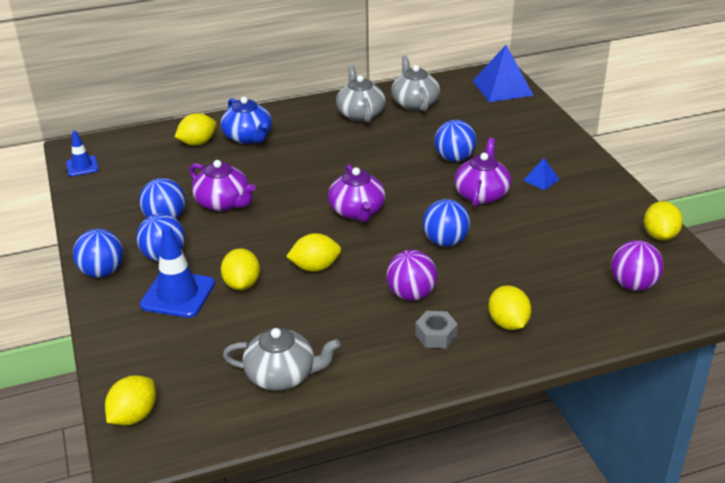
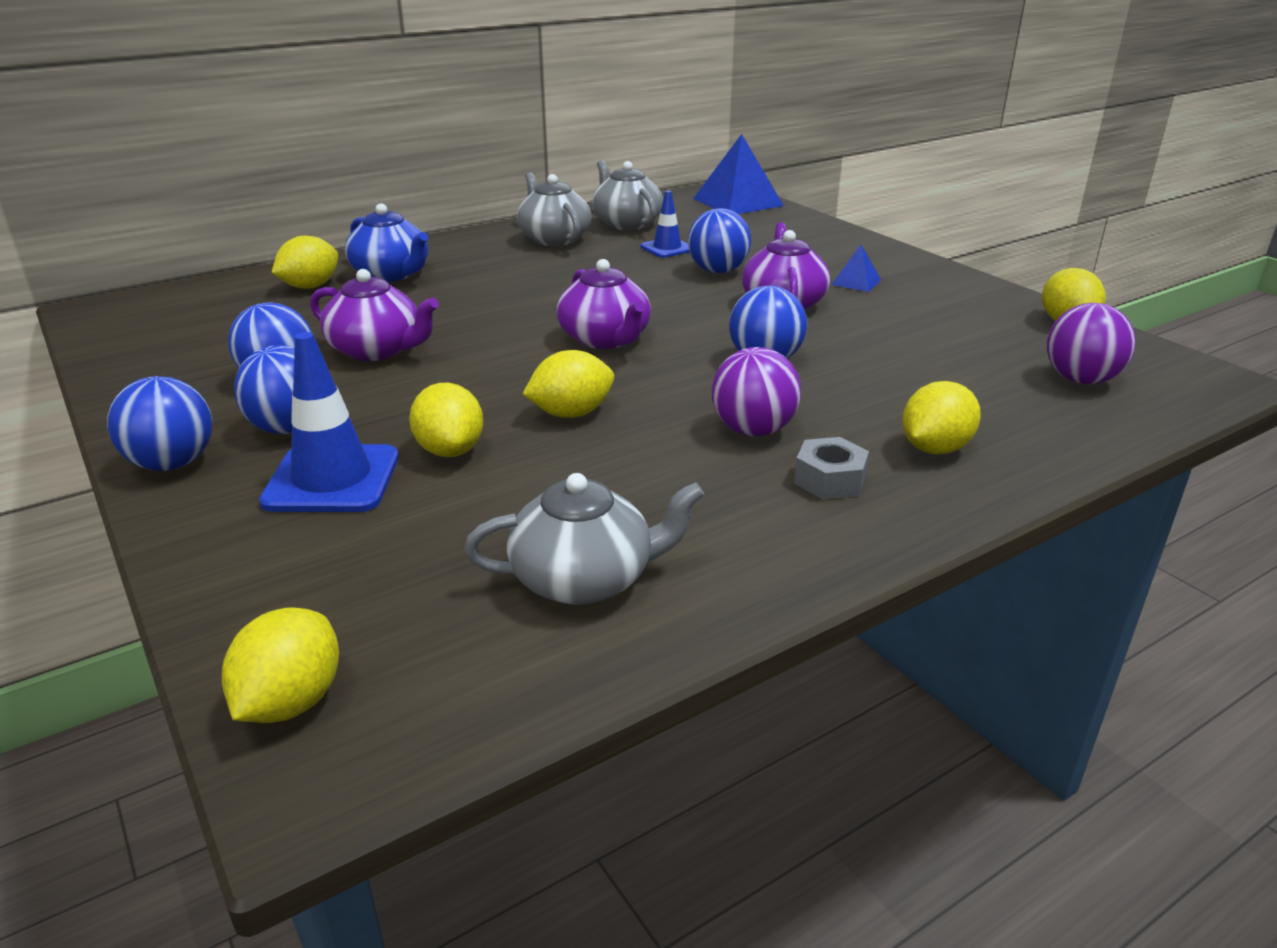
camera: 15 degrees left, 5 degrees down
(82, 166) = (111, 329): blue traffic cone -> blue traffic cone (667, 248)
(508, 323) = (935, 448): yellow lemon -> yellow lemon turned 75 degrees clockwise

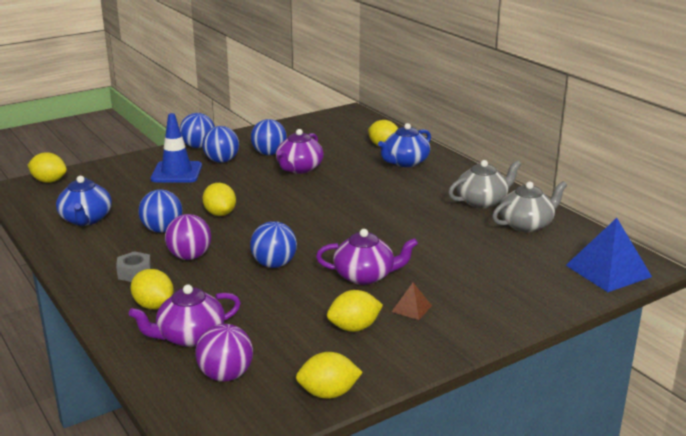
camera: 90 degrees right, 5 degrees down
(450, 450) = (192, 191): yellow lemon -> yellow lemon (354, 328)
(585, 579) = (86, 219): grey teapot -> blue teapot
(605, 339) = (308, 220): purple teapot -> purple teapot (190, 336)
(667, 248) = (472, 239): blue traffic cone -> none
(718, 271) = (426, 256): blue ball -> blue ball (162, 230)
(856, 282) = (411, 308): blue pyramid -> brown pyramid

